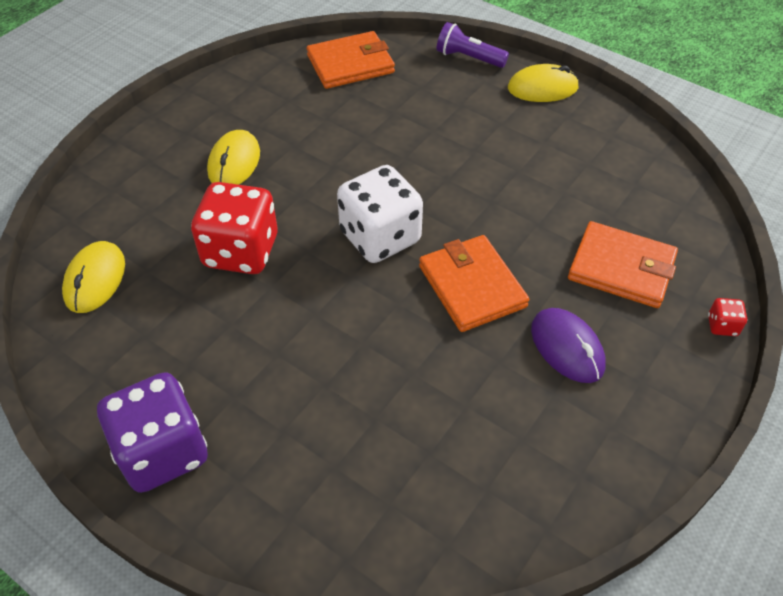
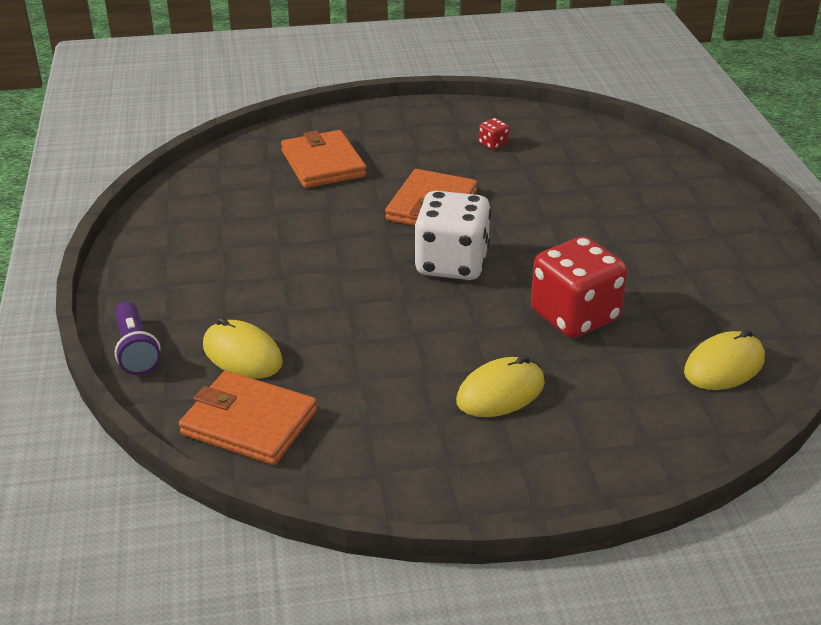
camera: 135 degrees left, 15 degrees down
(162, 452) = (741, 240): purple dice -> none
(542, 88) = (137, 283): yellow mouse -> yellow mouse (242, 354)
(567, 347) = (423, 155): purple mouse -> none
(722, 326) = (321, 119): red dice -> red dice (493, 144)

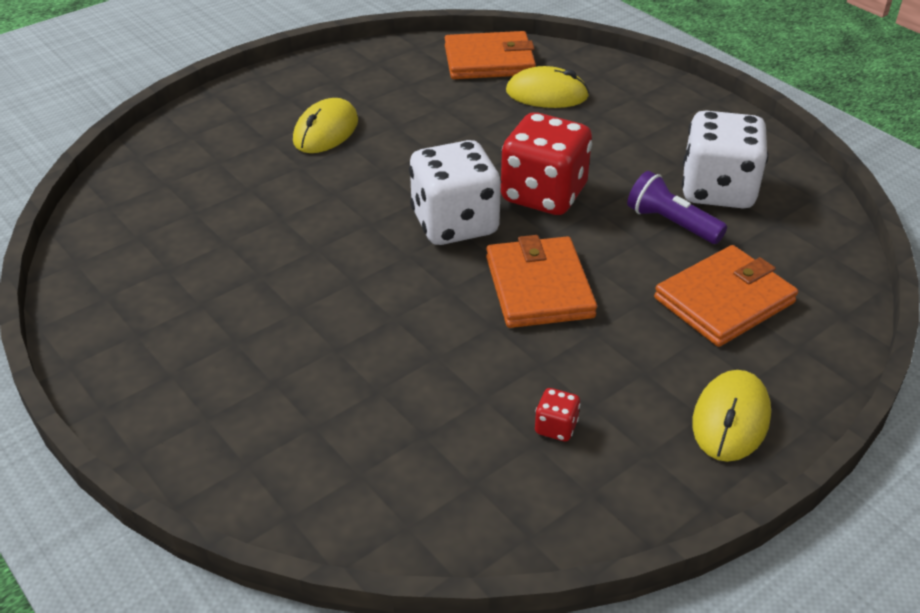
camera: 150 degrees right, 5 degrees up
(136, 350) = (625, 73): purple flashlight -> purple flashlight (671, 223)
(226, 221) = (717, 190): none -> white dice
(323, 164) = (724, 300): orange wallet -> orange wallet turned 75 degrees counterclockwise
(574, 316) = (299, 212): red dice -> red dice (544, 194)
(724, 366) = (139, 211): yellow mouse -> yellow mouse (730, 419)

